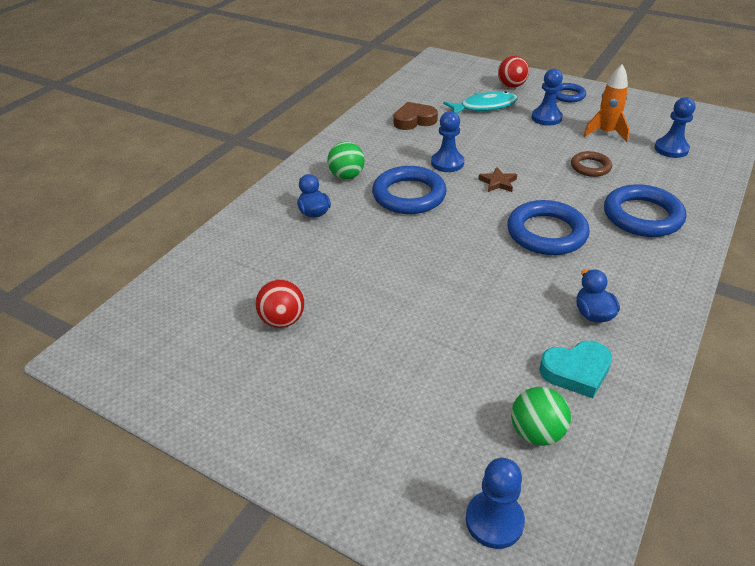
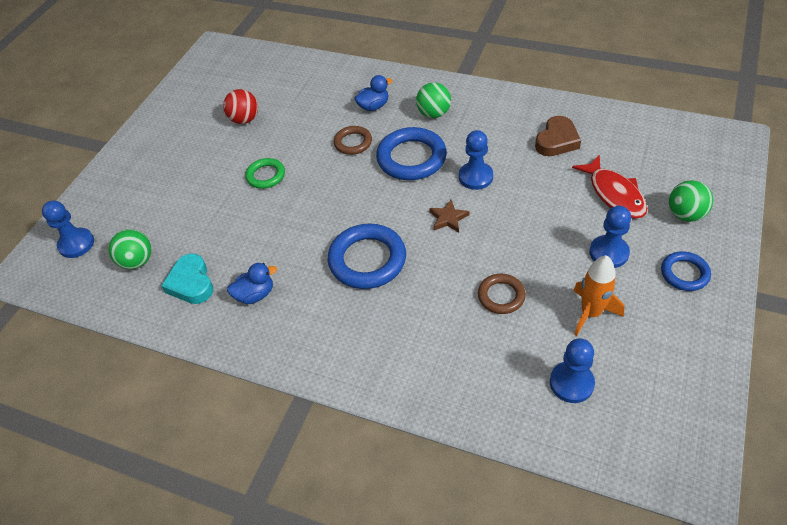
camera: 85 degrees right, 10 degrees up
(369, 231) = (353, 143): none -> brown ring
(402, 302) = (266, 176): none -> green ring
(414, 120) = (557, 141): brown heart -> brown heart turned 60 degrees clockwise
(484, 107) = (614, 194): turquoise fish -> red fish
(511, 86) = (685, 214): red ball -> green ball
(642, 216) = (410, 340): blue ring -> none

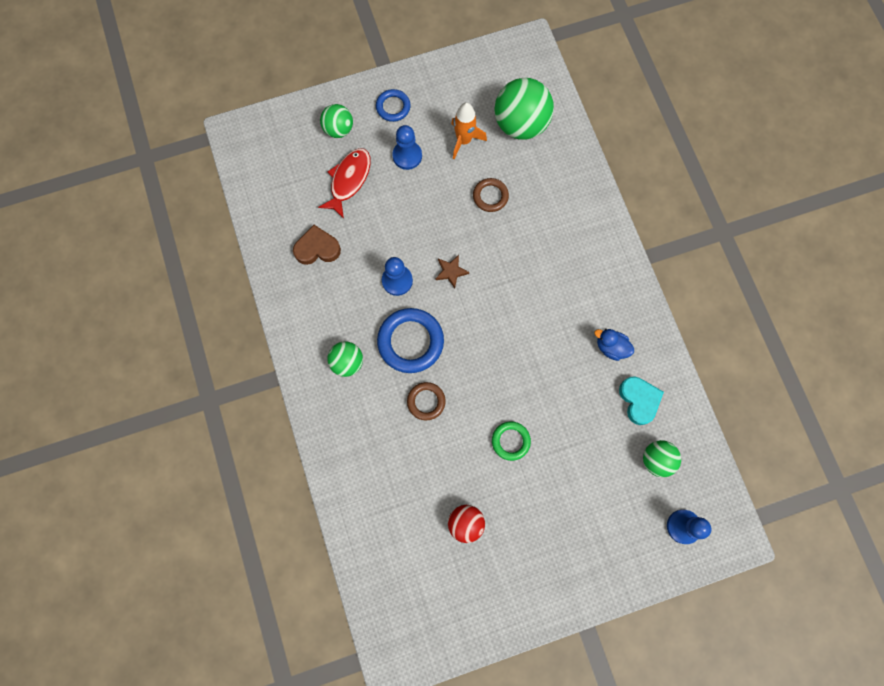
camera: 135 degrees left, 25 degrees up
(191, 283) = (639, 400): turquoise heart -> turquoise heart turned 45 degrees counterclockwise
(367, 260) = (527, 297): blue ring -> none
(373, 106) = (371, 420): blue duck -> none
(571, 383) = (520, 124): blue pawn -> green ball

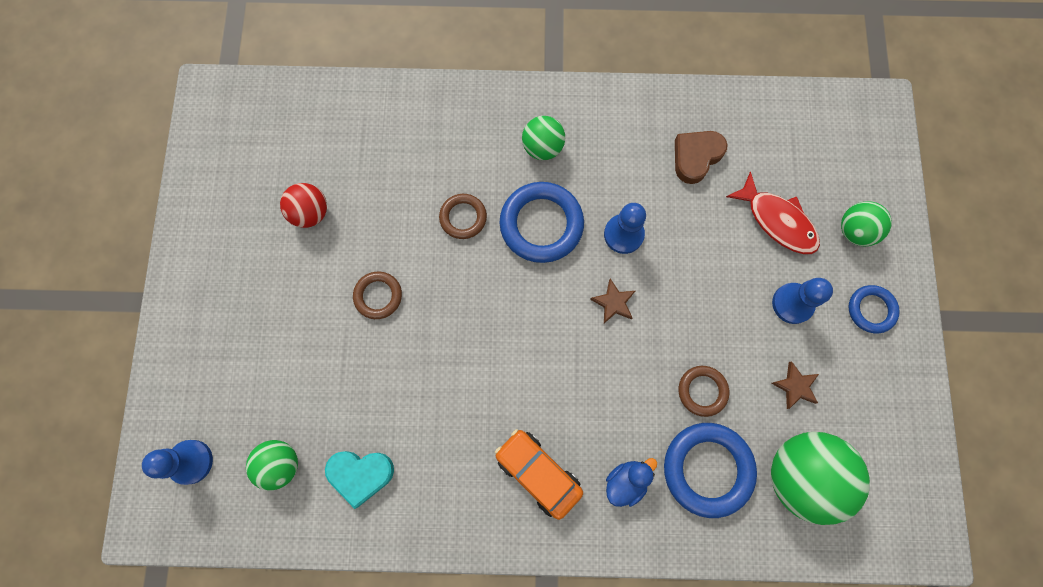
camera: 110 degrees right, 0 degrees up
(317, 248) = (696, 157): brown heart -> brown heart turned 150 degrees counterclockwise
(464, 140) = (795, 386): orange rocket -> brown star
(510, 441) = (378, 296): green ring -> brown ring
(540, 179) = (707, 469): none -> blue ring
(587, 283) = (538, 473): none -> orange car
(611, 347) = (441, 467): blue duck -> blue duck (626, 481)

